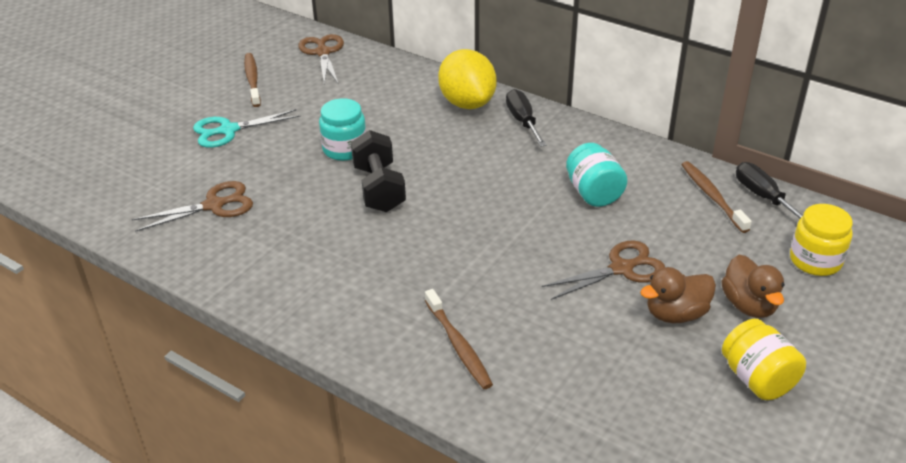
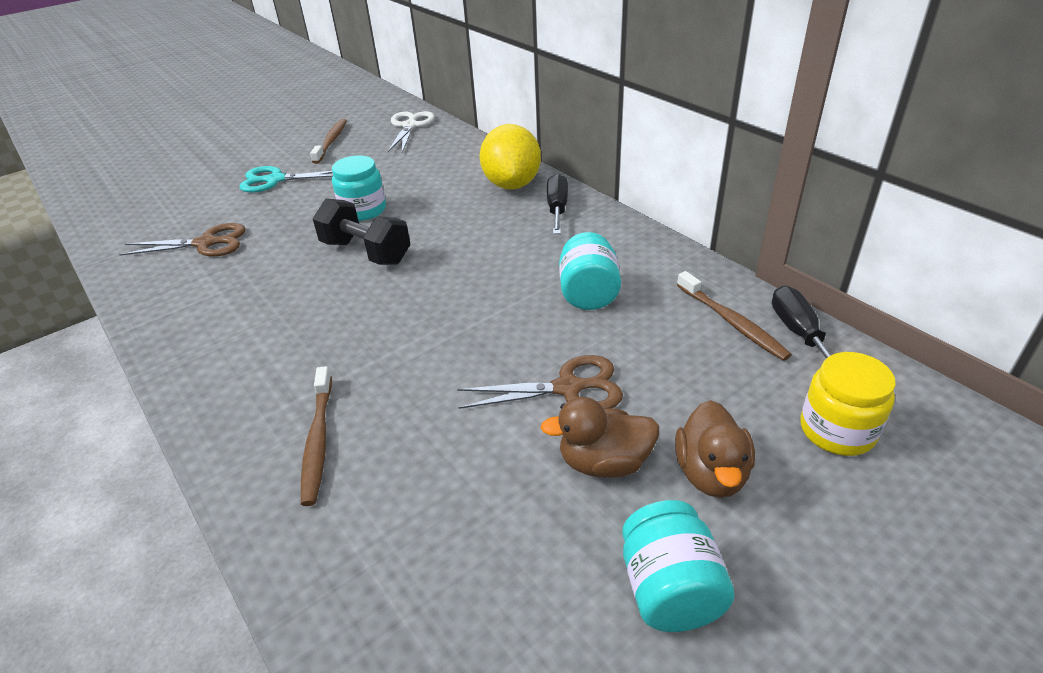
camera: 20 degrees right, 0 degrees up
(323, 52) = (410, 126): brown scissors -> white scissors
(379, 189) = (366, 252): black dumbbell -> black dumbbell turned 60 degrees counterclockwise
(712, 197) = (731, 322): brown toothbrush -> brown toothbrush turned 150 degrees clockwise
(757, 379) = (669, 589): yellow jar -> turquoise jar

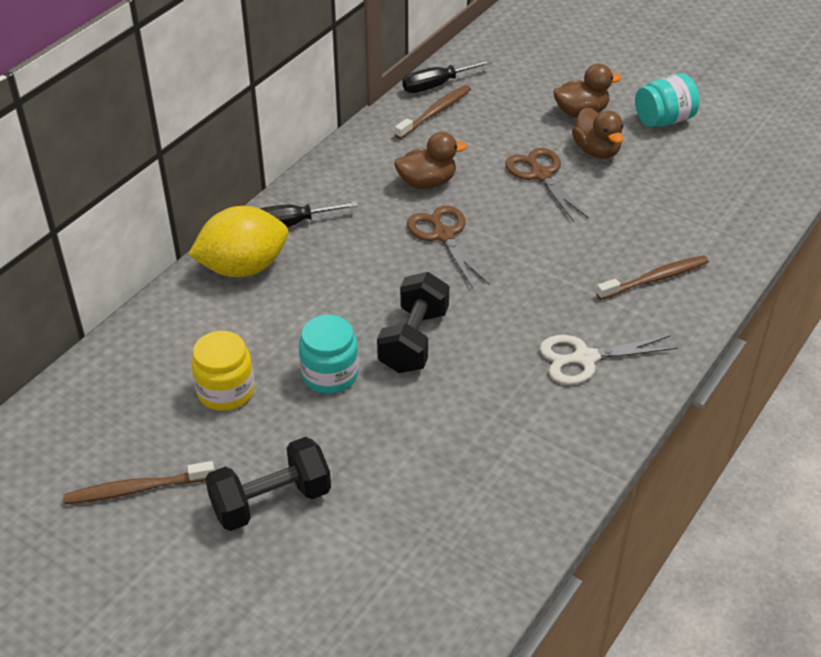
camera: 110 degrees left, 5 degrees up
(206, 243) = (443, 493): brown scissors -> brown scissors (443, 235)
(275, 180) = (271, 501): turquoise scissors -> black dumbbell
(410, 126) = (77, 413): white scissors -> white scissors (584, 358)
(588, 294) = (427, 183): turquoise jar -> brown duck
(837, 430) = (522, 72): yellow jar -> yellow jar (226, 391)

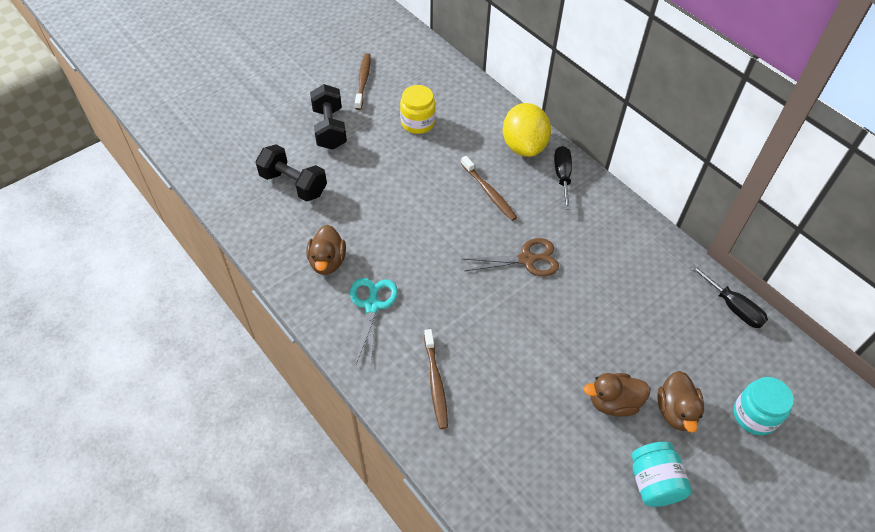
camera: 105 degrees right, 10 degrees up
(330, 375) = (412, 169): turquoise jar -> turquoise jar (754, 415)
(414, 340) = (425, 216): black dumbbell -> black dumbbell (293, 184)
(427, 183) = (593, 265): brown duck -> brown duck (327, 261)
(435, 113) = (690, 295): brown toothbrush -> brown toothbrush (489, 192)
(436, 85) = (733, 307): black screwdriver -> black screwdriver turned 150 degrees clockwise
(540, 175) = (587, 346): brown scissors -> none
(584, 358) = (372, 305): white scissors -> turquoise scissors

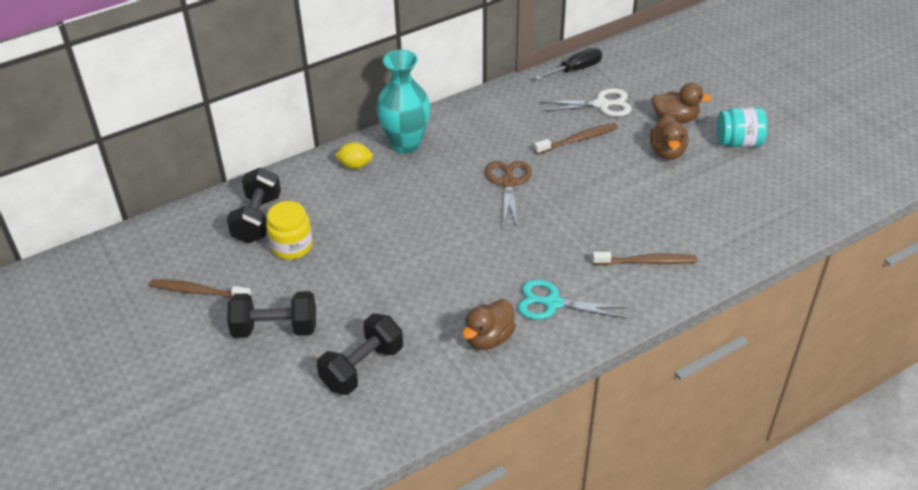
camera: 80 degrees left, 10 degrees down
(327, 261) = (489, 338): brown duck -> brown duck turned 120 degrees clockwise
(444, 98) = (257, 219): none -> black dumbbell
(489, 192) = (415, 199): brown toothbrush -> brown toothbrush (577, 140)
(524, 146) = (355, 165): yellow lemon -> yellow lemon, size x0.51
(562, 176) = (405, 144): black screwdriver -> turquoise vase
(677, 335) = (602, 104): none -> white scissors
(754, 415) = (678, 80): turquoise jar -> none

